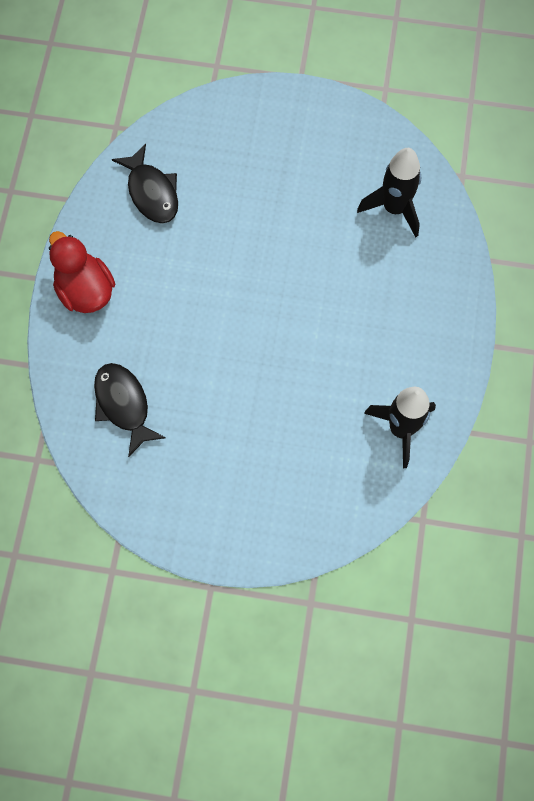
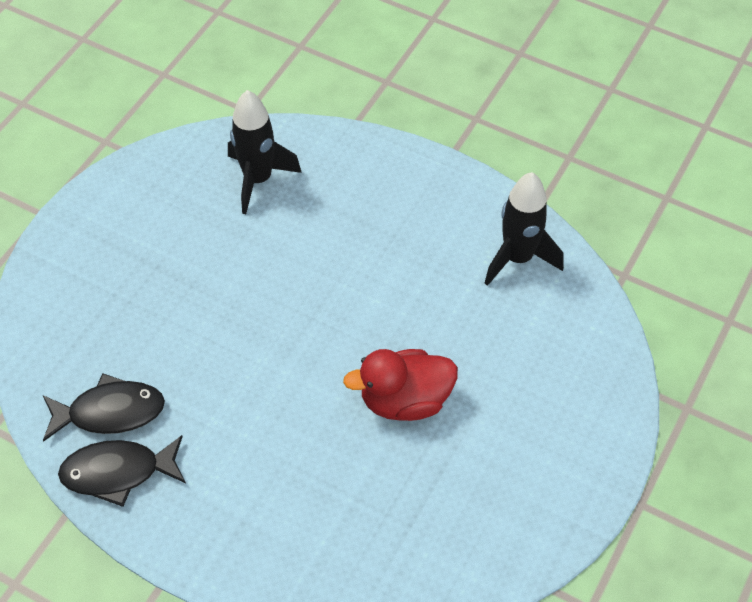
camera: 70 degrees left, 15 degrees down
(85, 290) = (207, 528): red duck -> red duck (405, 400)
(124, 405) = (382, 529): black fish -> black fish (118, 472)

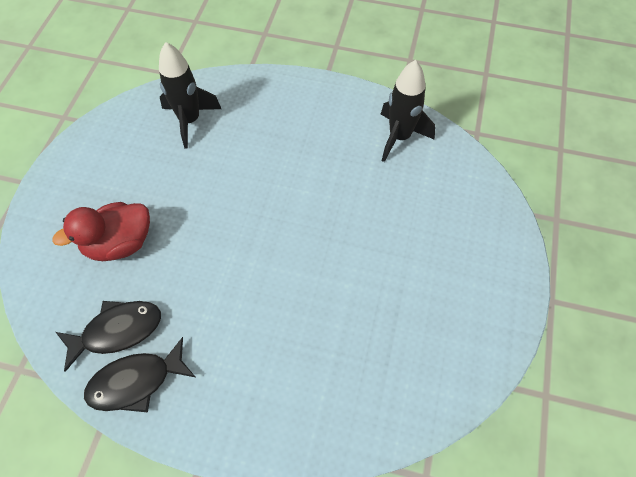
camera: 15 degrees left, 5 degrees up
(405, 400) = (351, 263): red duck -> red duck (119, 243)

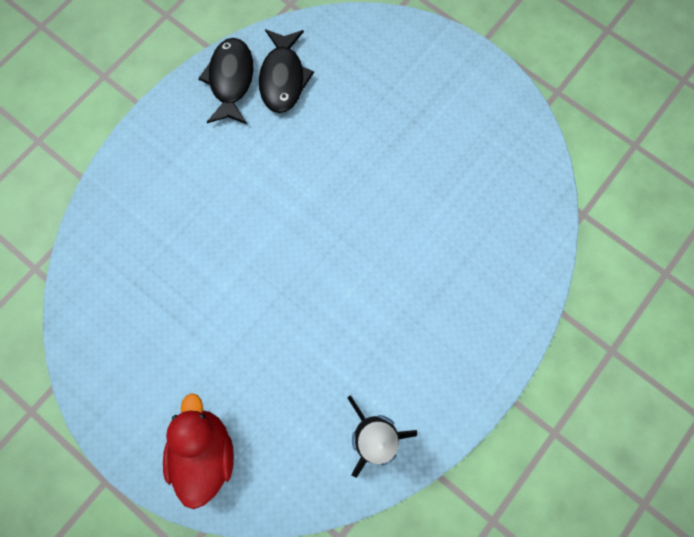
camera: 115 degrees right, 15 degrees up
(119, 243) = (371, 102): red duck -> red duck (205, 450)
(190, 121) = (497, 211): black rocket -> none

